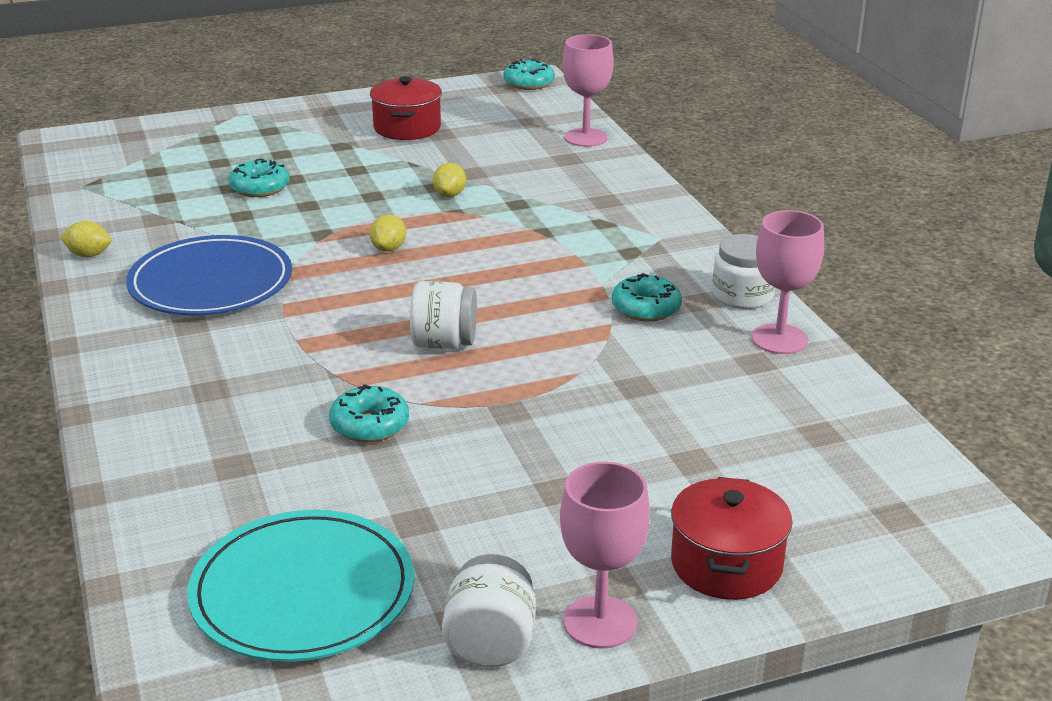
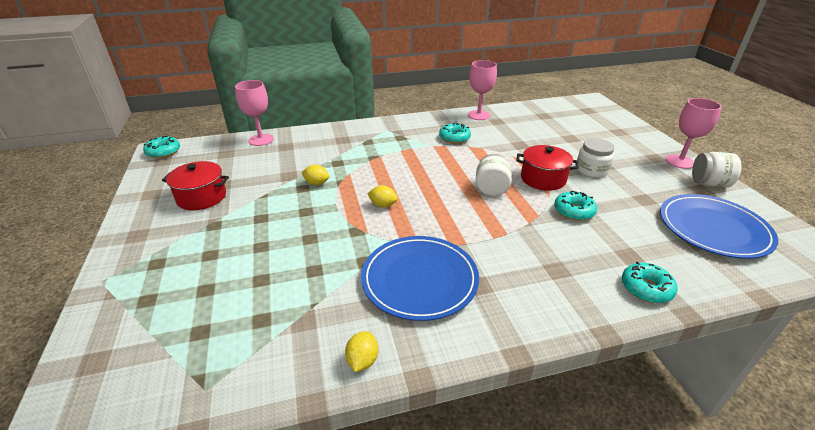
camera: 85 degrees left, 5 degrees up
(260, 187) = (268, 263): turquoise donut -> turquoise donut (646, 288)
(302, 592) = (713, 228): turquoise plate -> blue plate
(726, 564) = (631, 138): red pot -> red pot (543, 179)
(742, 295) = (443, 118): white jar -> white jar (591, 170)

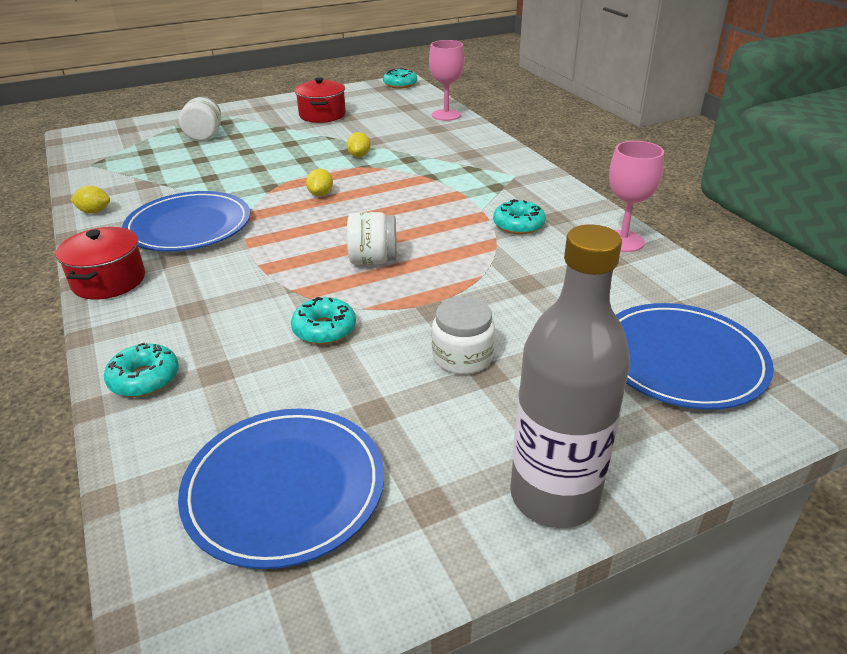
camera: 80 degrees right, 0 degrees up
(543, 179) = (414, 304): red pot -> red pot (109, 281)
(581, 122) = (681, 359): none -> blue plate
(680, 162) = (554, 496): pink goblet -> grey bottle
(709, 183) = (462, 527): white jar -> white jar (204, 135)

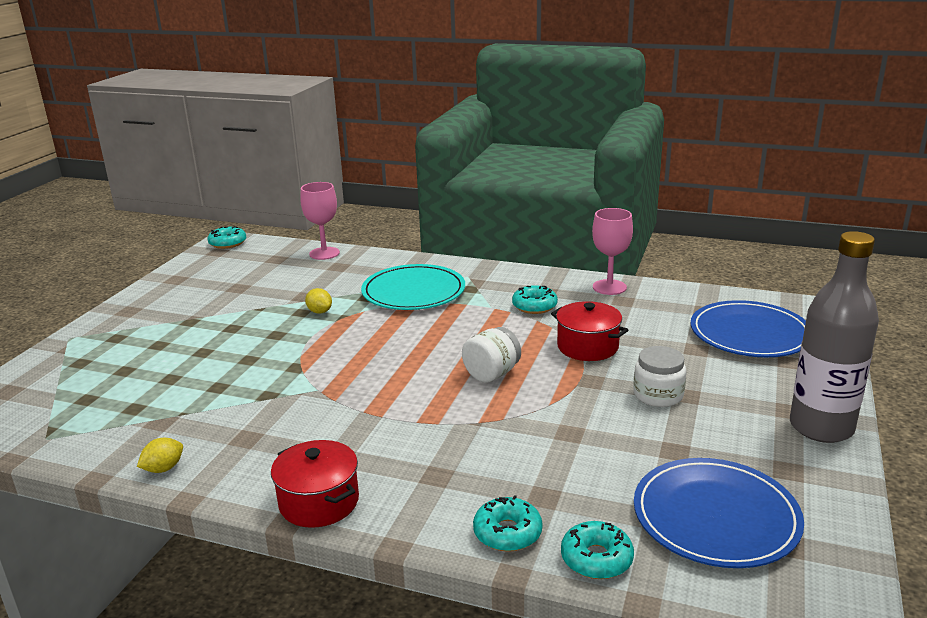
camera: 45 degrees left, 10 degrees down
(189, 226) = (292, 429): blue plate -> none
(204, 135) = (122, 358): white jar -> none
(320, 194) = (352, 352): yellow lemon -> none
(322, 115) = (209, 294): red pot -> red pot (587, 347)
(324, 329) = (553, 430): turquoise donut -> turquoise donut (596, 559)
(449, 170) = (413, 292): none -> turquoise plate

